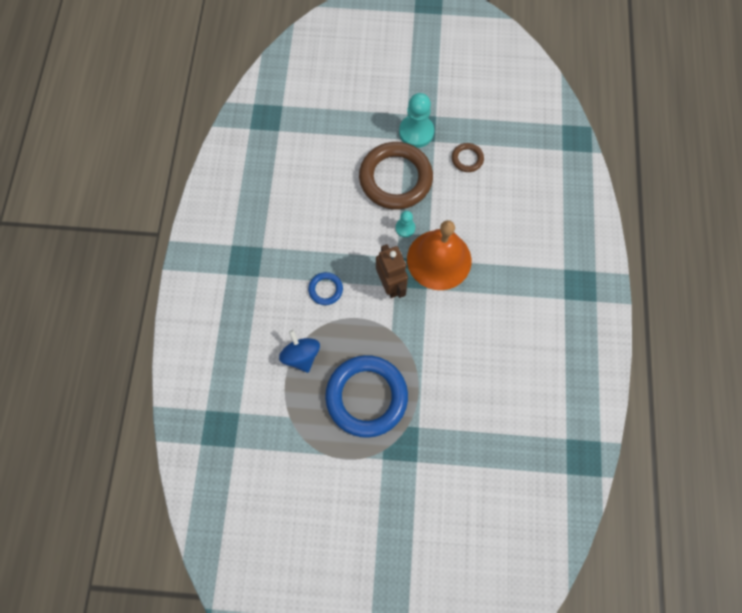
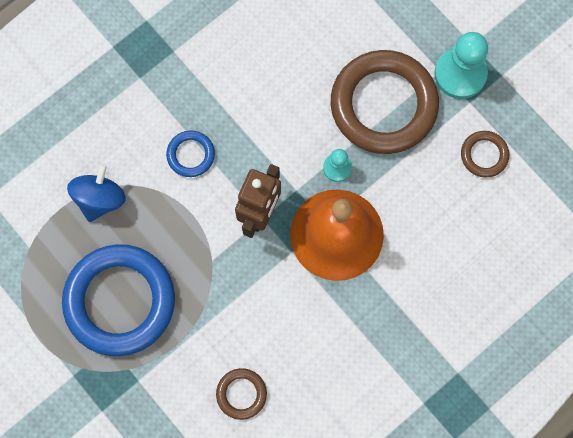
camera: 45 degrees right, 5 degrees up
(476, 381) = (241, 394): none -> brown ring

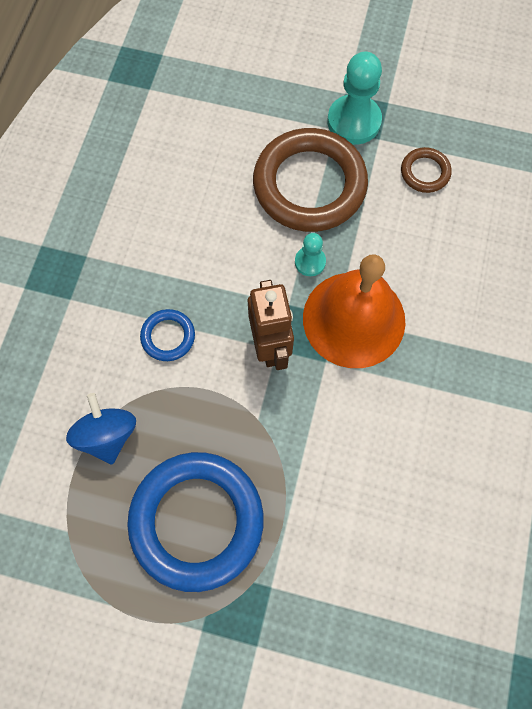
camera: 35 degrees left, 5 degrees down
(241, 394) = (379, 527): brown ring -> none

